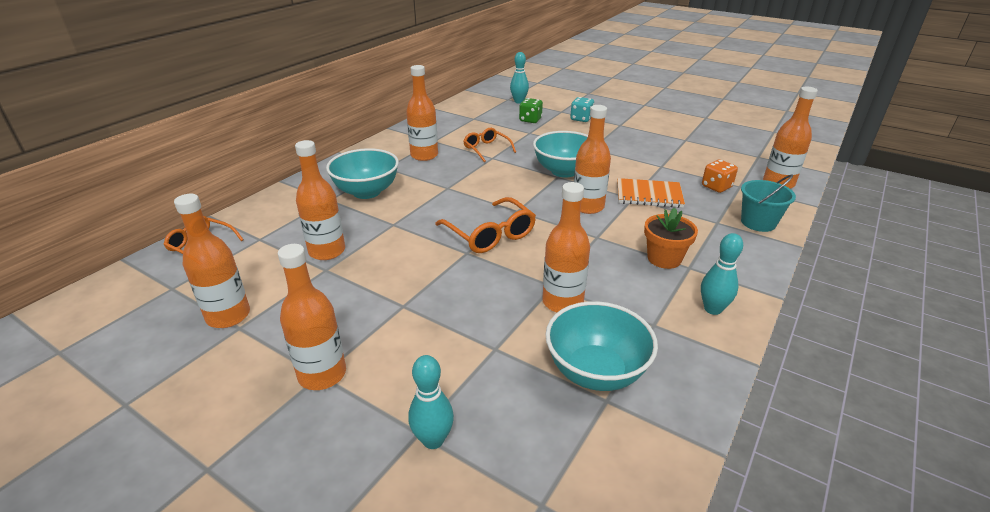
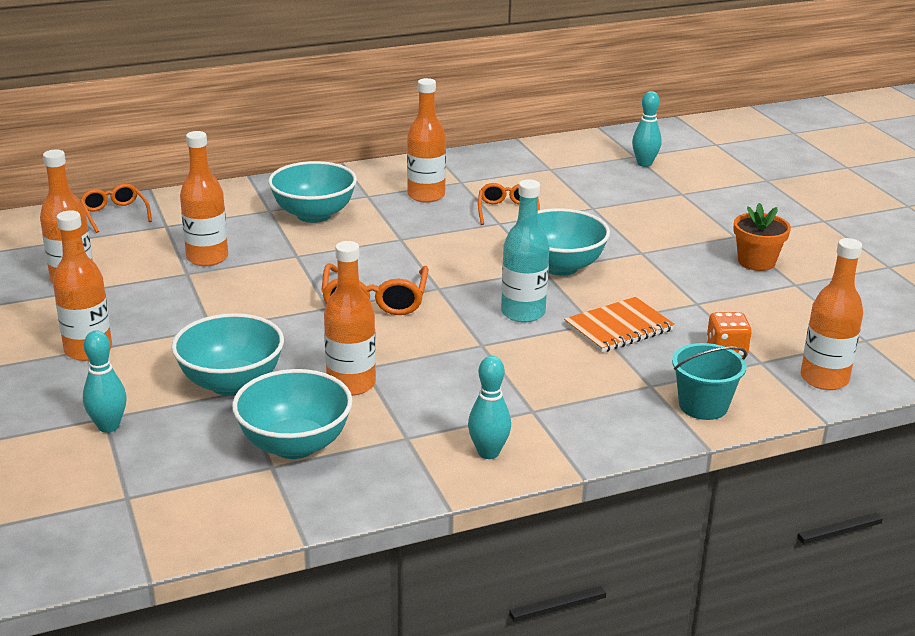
camera: 35 degrees right, 5 degrees down
(480, 344) = (231, 383): none -> turquoise bowl
(530, 120) = (620, 192): green dice -> none
(581, 119) = (693, 211): turquoise dice -> none
(588, 207) = (523, 313): orange bottle -> turquoise bottle
(649, 195) = (618, 328): orange notebook -> orange notebook turned 75 degrees counterclockwise
(664, 258) = (519, 392): orange flower pot -> orange flower pot (756, 262)

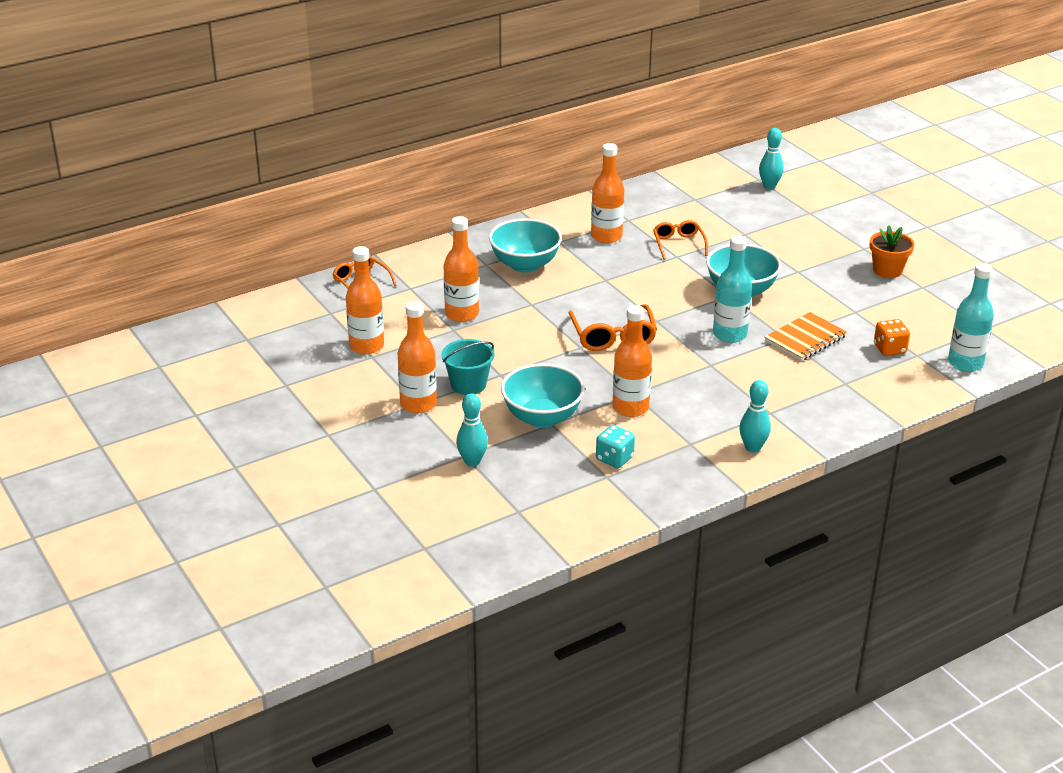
camera: 10 degrees left, 5 degrees up
(295, 445) = (614, 459): turquoise bowl -> turquoise dice
(703, 406) = (887, 394): turquoise bucket -> turquoise bucket (468, 384)
(824, 379) = (965, 363): orange bottle -> turquoise bottle

